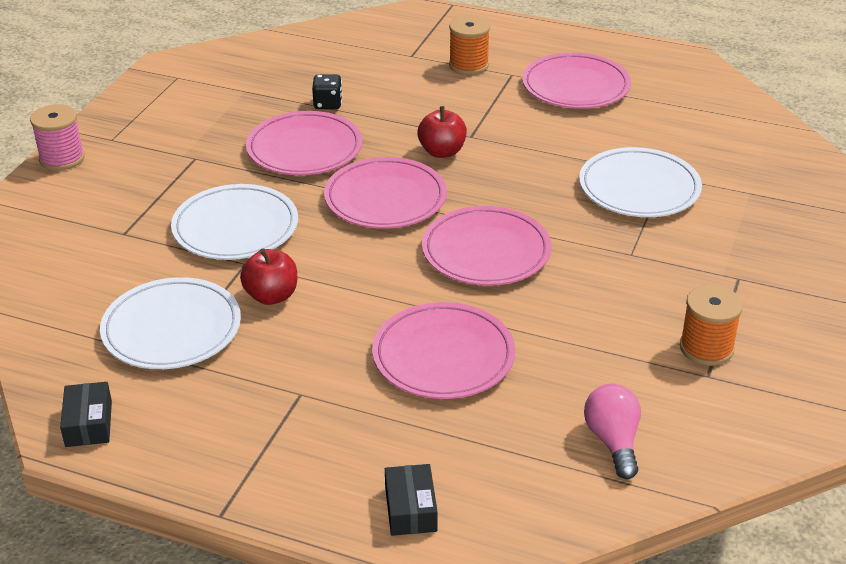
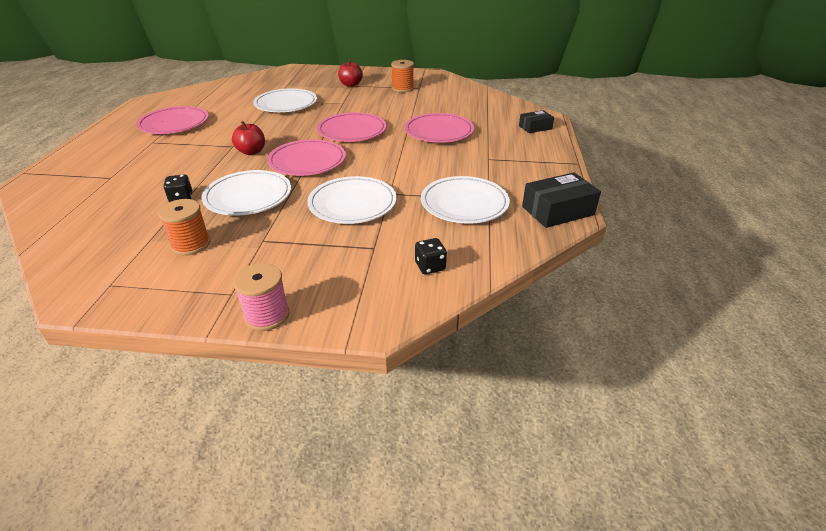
camera: 105 degrees left, 0 degrees up
(55, 269) = (430, 266): none -> black dice
(89, 423) = (557, 210): black box -> black box, size x1.64
(271, 296) = (417, 179): red apple -> red apple (351, 84)
(304, 149) = (248, 196): pink plate -> white plate
(468, 65) = (134, 156): orange spool -> orange spool (191, 244)
(613, 441) = (467, 99): pink light bulb -> none

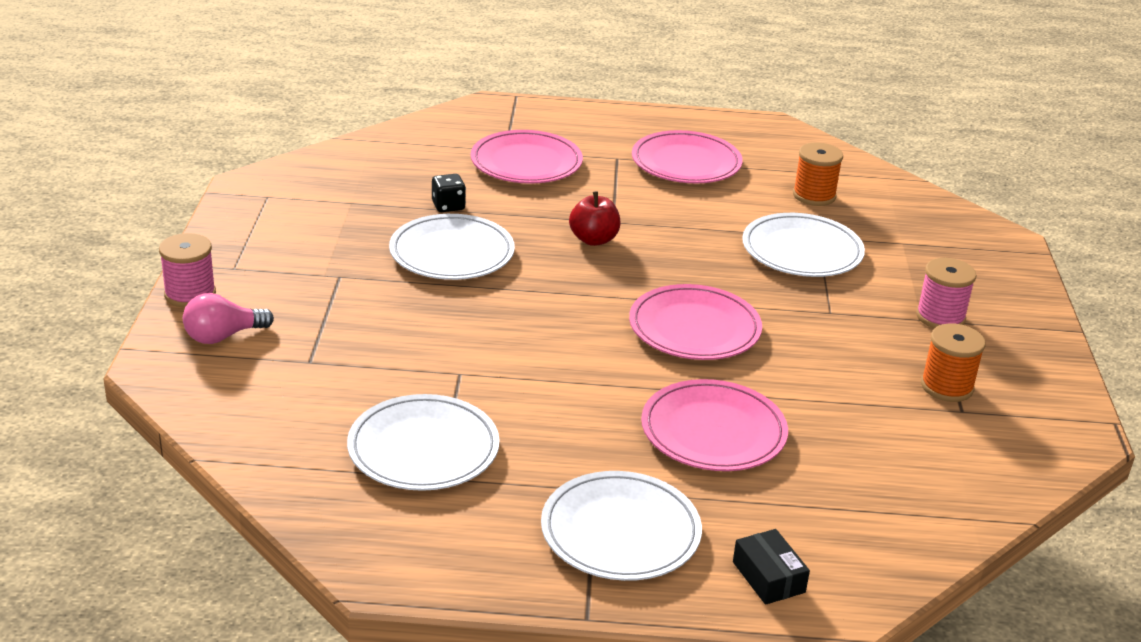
camera: 85 degrees right, 5 degrees down
(191, 244) = (337, 229): orange spool -> orange spool (814, 195)
(307, 161) = (565, 291): pink plate -> pink plate (526, 163)
(336, 290) = (223, 336): none -> pink light bulb
(351, 84) = (940, 317): red apple -> pink spool
(352, 204) = (428, 340): white plate -> white plate (620, 532)
(430, 266) = (256, 409): black dice -> none
(557, 210) = (394, 556): black box -> none

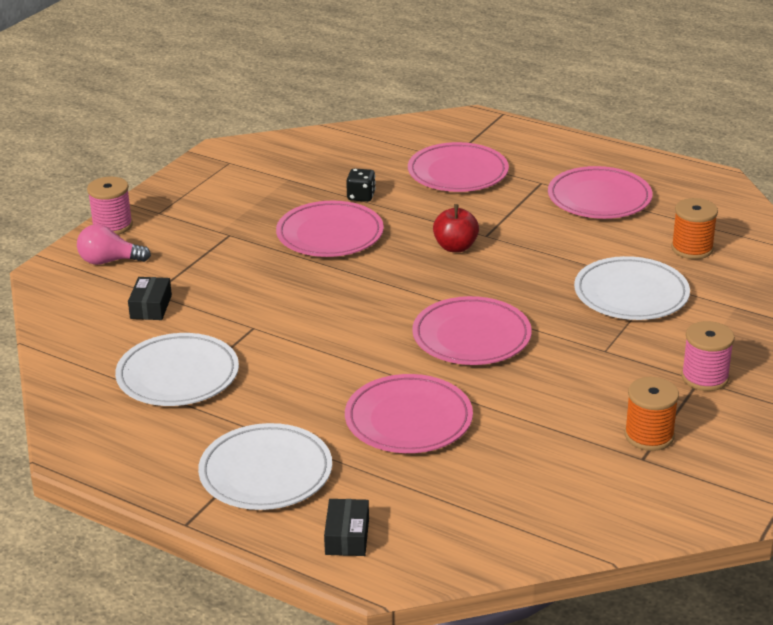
camera: 30 degrees right, 0 degrees up
(321, 378) = (151, 307): none -> black box
(452, 253) = (330, 234): white plate -> pink plate

